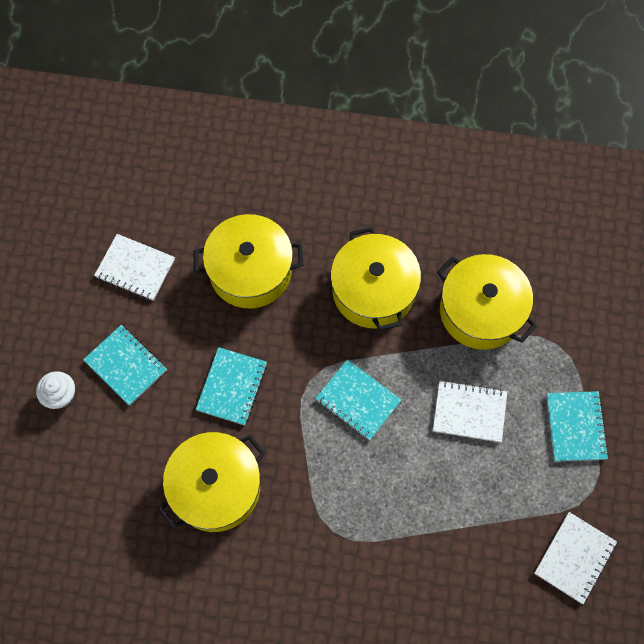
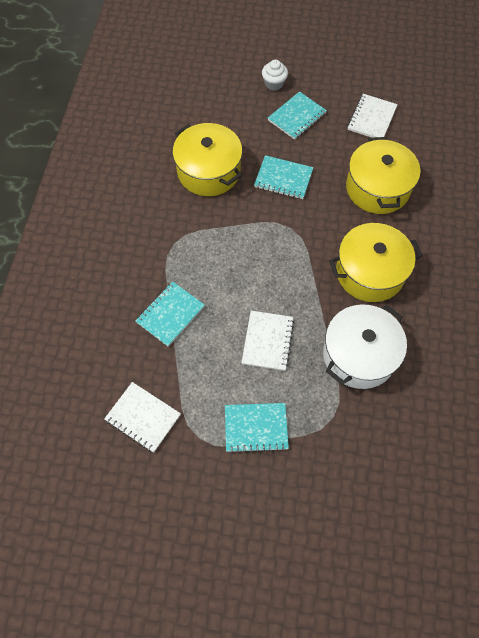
camera: 90 degrees right, 5 degrees down
(358, 400) = (275, 260): turquoise notebook -> turquoise notebook (170, 314)
(481, 311) = (359, 355): yellow pot -> white pot

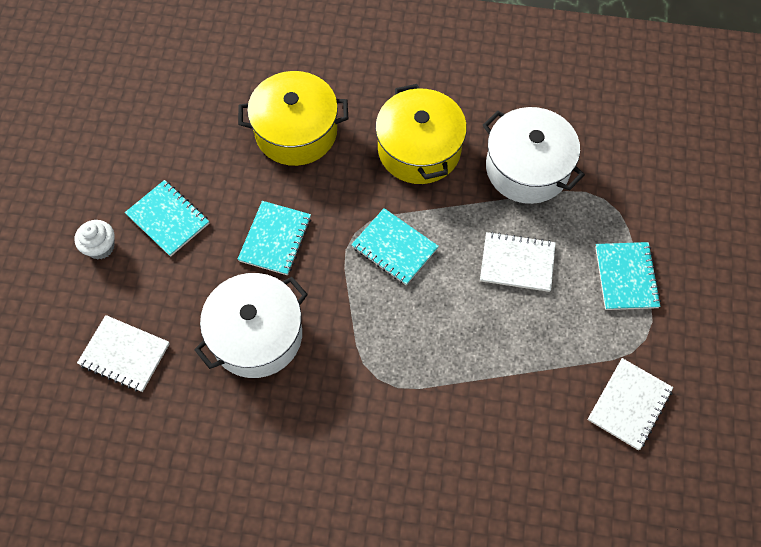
camera: 90 degrees left, 0 degrees up
(170, 314) = (487, 378): turquoise notebook -> turquoise notebook (394, 248)
(209, 171) = (256, 335): yellow pot -> white pot
(371, 118) = (181, 129): white notebook -> white notebook (124, 354)

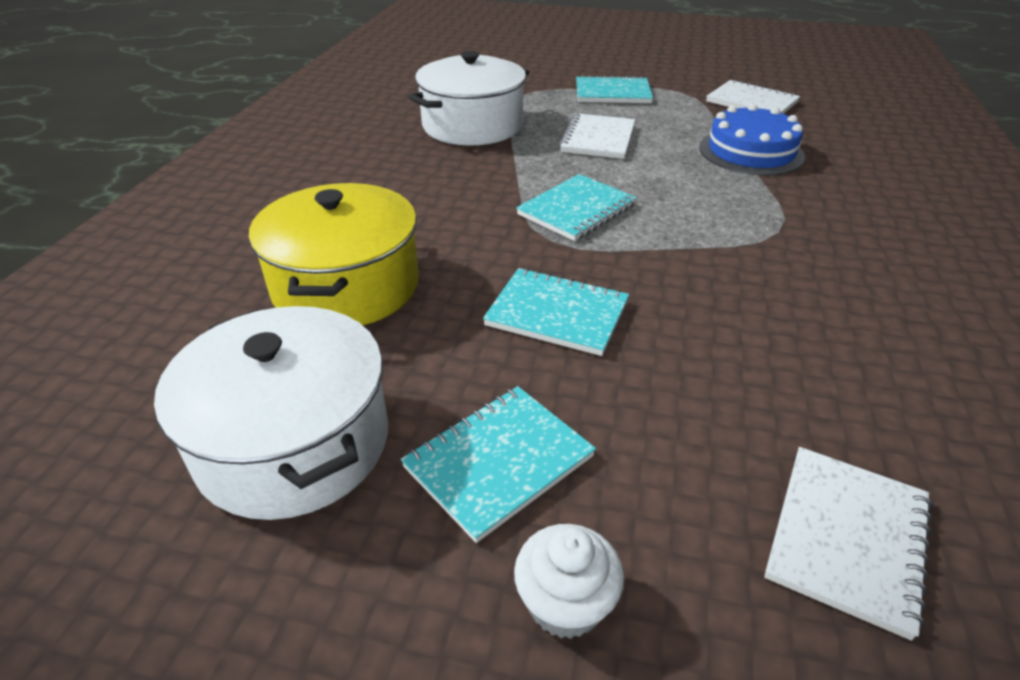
camera: 85 degrees left, 25 degrees down
(256, 335) = (744, 338): white pot -> white pot (293, 443)
(419, 149) = (422, 185): yellow pot -> none
(510, 383) = (751, 152): none -> blue cake

